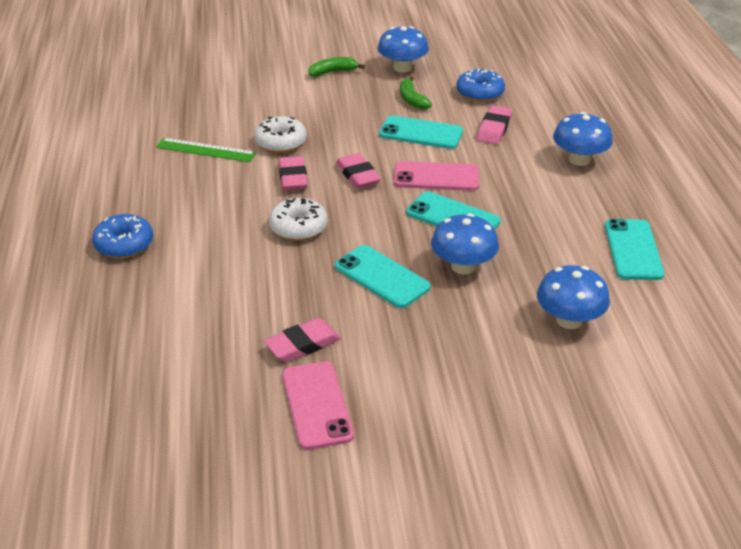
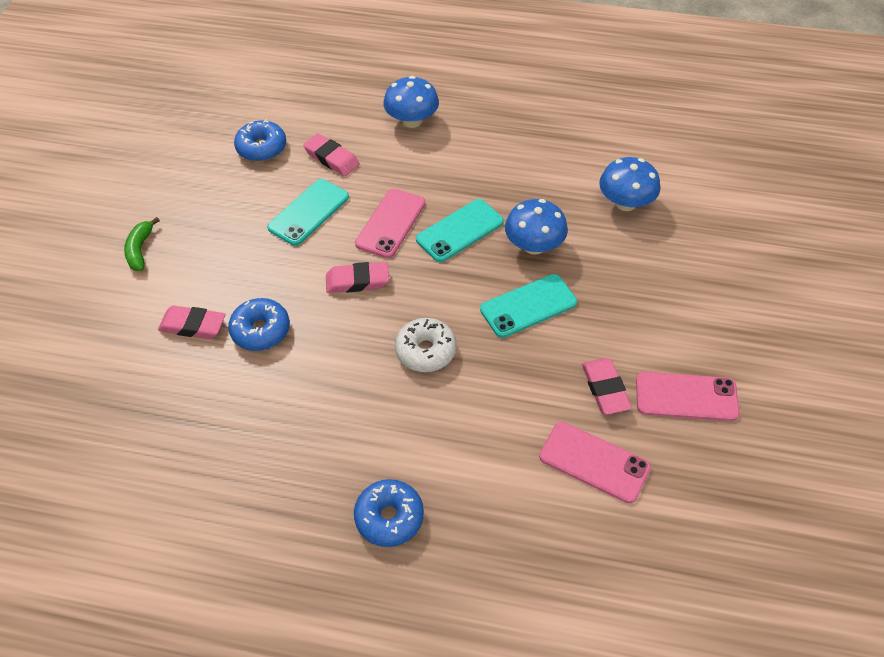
camera: 70 degrees left, 15 degrees up
(206, 150) = (237, 404): green ruler -> none
(214, 351) = (594, 462): none -> pink phone
(281, 142) = (261, 330): white donut -> blue donut
(293, 177) = (334, 335): pink eraser -> pink eraser (193, 325)
(402, 68) = (172, 190): blue mushroom -> none
(412, 99) = (241, 201): green banana -> none
(633, 250) = (552, 135): turquoise phone -> none

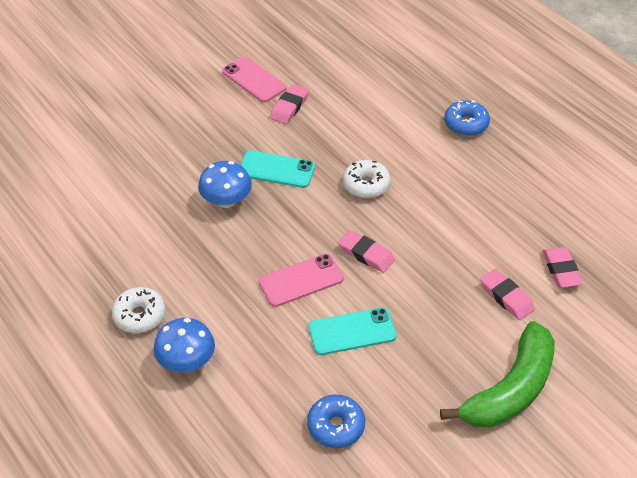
camera: 140 degrees left, 5 degrees down
(140, 250) = (510, 390): green banana -> green banana, size x2.26
(261, 330) = (461, 263): blue donut -> none
(332, 158) = (288, 370): pink eraser -> pink eraser (561, 270)
(460, 231) = (260, 242): turquoise phone -> none
(482, 125) = (140, 315): none -> white donut
(594, 462) = (336, 84): pink phone -> none
(625, 203) = (132, 187): blue mushroom -> none

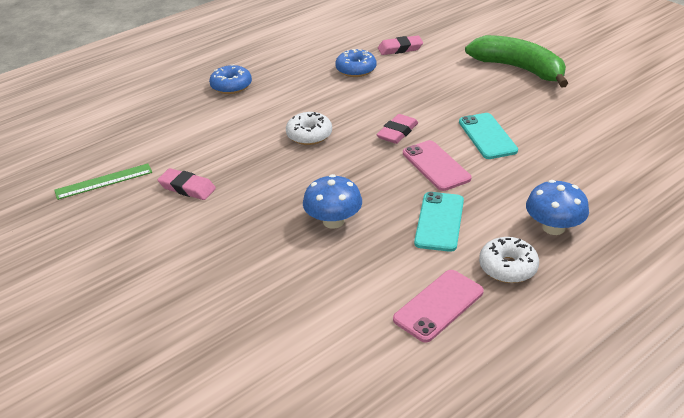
camera: 90 degrees left, 10 degrees down
(253, 80) = (132, 217): pink phone -> pink phone (439, 305)
(276, 169) = (286, 190): turquoise phone -> turquoise phone (439, 221)
(306, 58) = (104, 181): none -> green ruler
(336, 426) = (586, 140): blue donut -> blue donut (356, 69)
(506, 297) = (432, 69): pink eraser -> none

